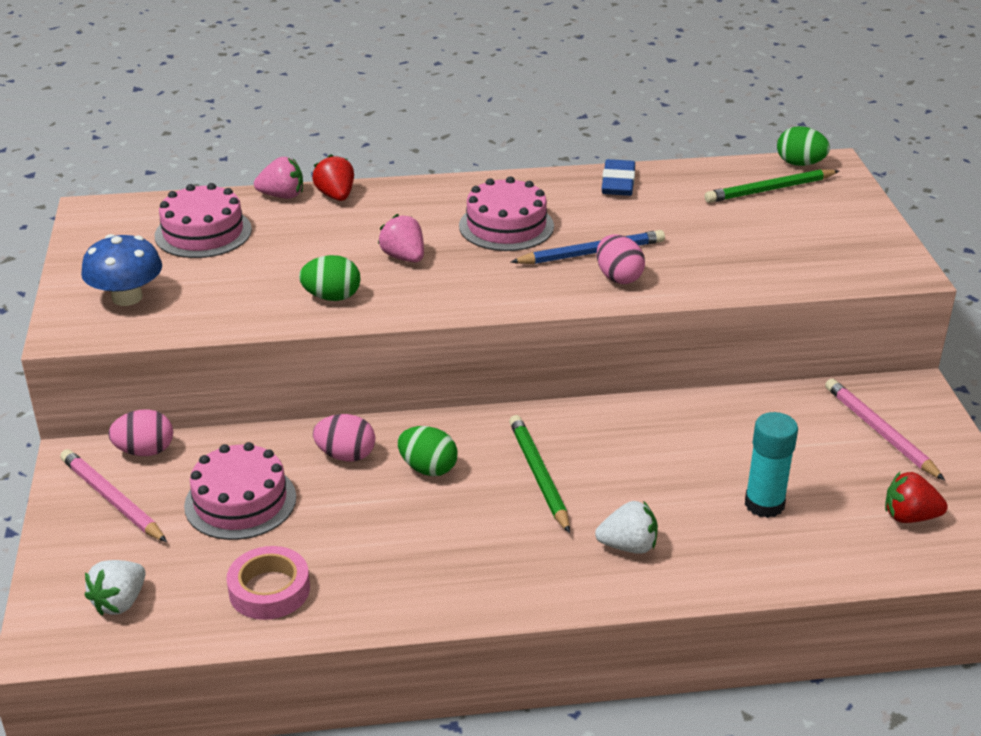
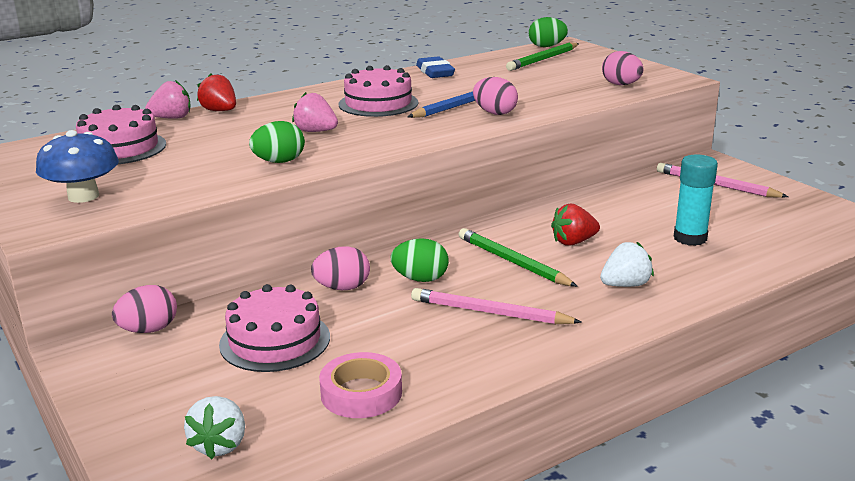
camera: 25 degrees left, 10 degrees down
(112, 499) = (144, 371): pink pencil -> pink pencil (490, 312)
(818, 264) = (621, 85): none -> pink egg
(909, 517) = (788, 222): red strawberry -> red strawberry (573, 242)

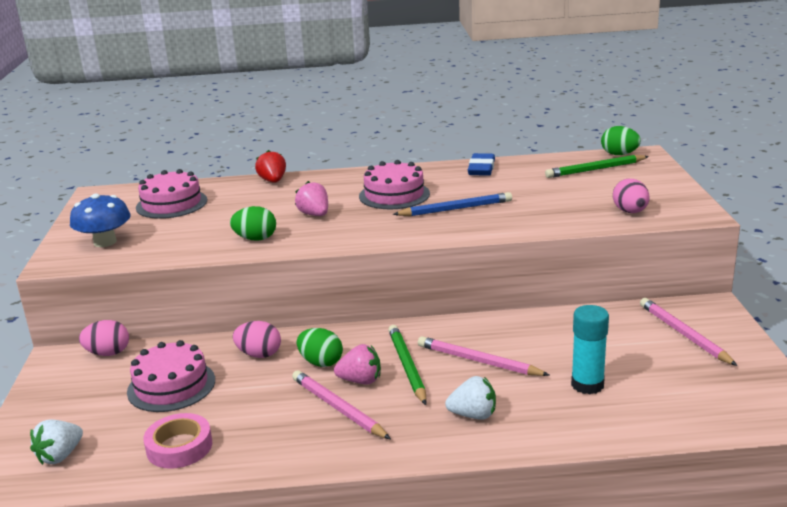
camera: 30 degrees right, 0 degrees up
(172, 118) = (234, 182): pink strawberry -> pink strawberry (360, 381)
(494, 113) = (474, 223): pink egg -> none
(573, 242) = (478, 361): red strawberry -> pink pencil

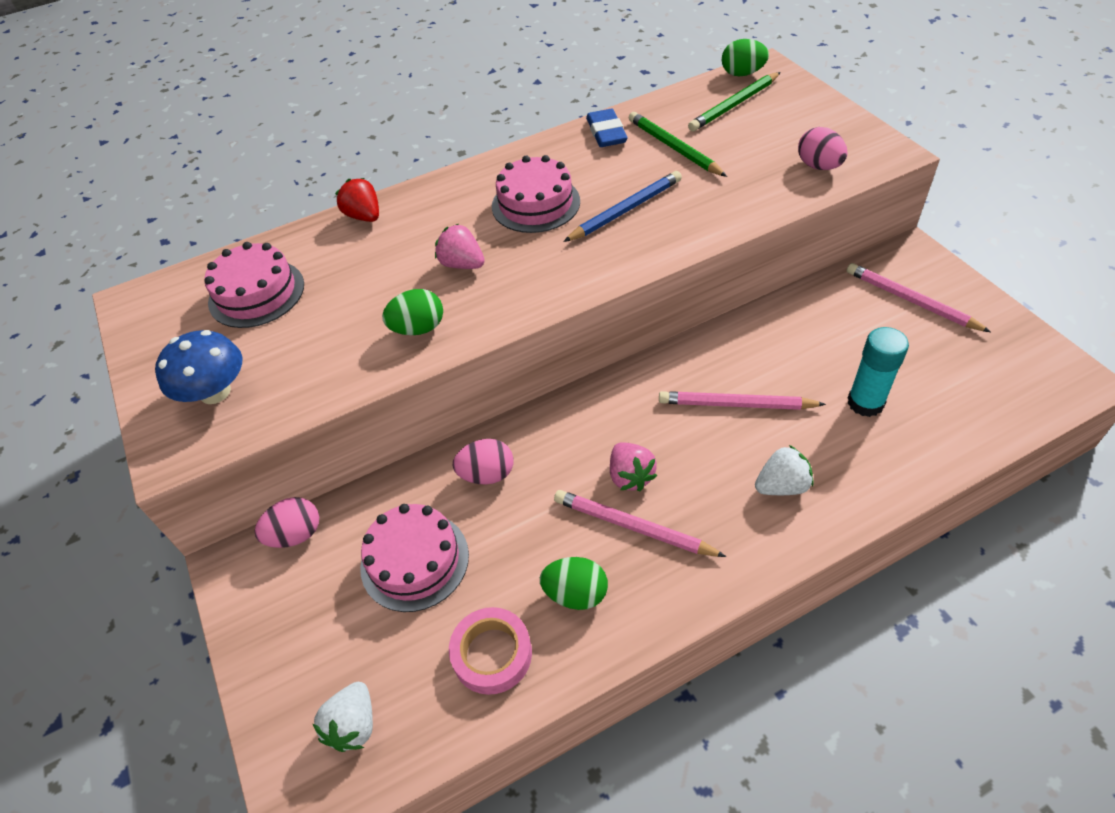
camera: 20 degrees left, 25 degrees up
(321, 362) = (567, 463): green egg -> green egg (576, 594)
(360, 381) = (630, 476): pink strawberry -> pink strawberry turned 90 degrees clockwise
(407, 366) = (666, 437): green pencil -> green pencil (674, 147)

